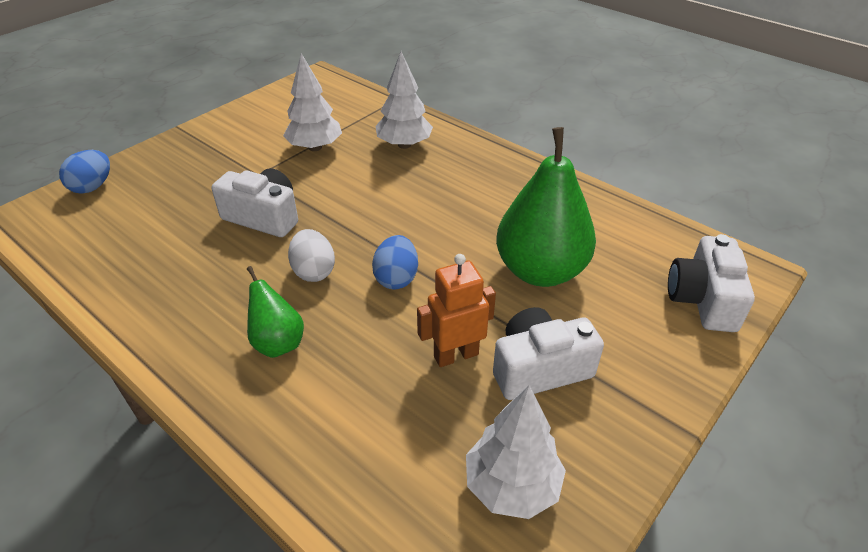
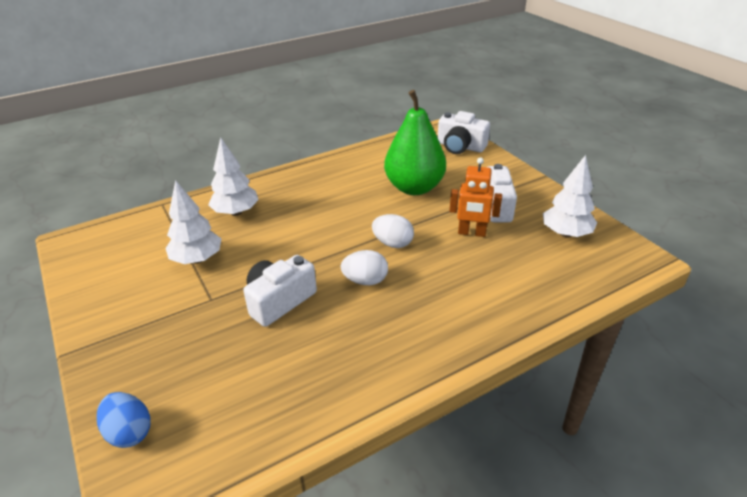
camera: 70 degrees left, 5 degrees down
(278, 343) = (433, 307): green pear -> none
(396, 278) = (393, 243): blue egg -> white egg
(456, 355) = (471, 233): orange robot -> orange robot turned 75 degrees counterclockwise

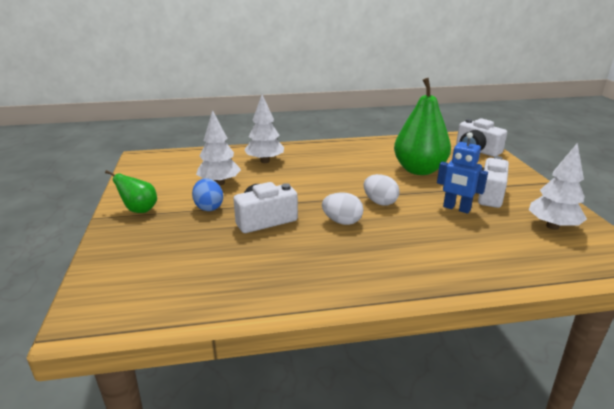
camera: 20 degrees right, 10 degrees down
(116, 327) = (139, 210): none -> green pear
(129, 432) = (106, 273): blue egg -> blue egg (208, 207)
(471, 233) = (456, 208): orange robot -> blue robot

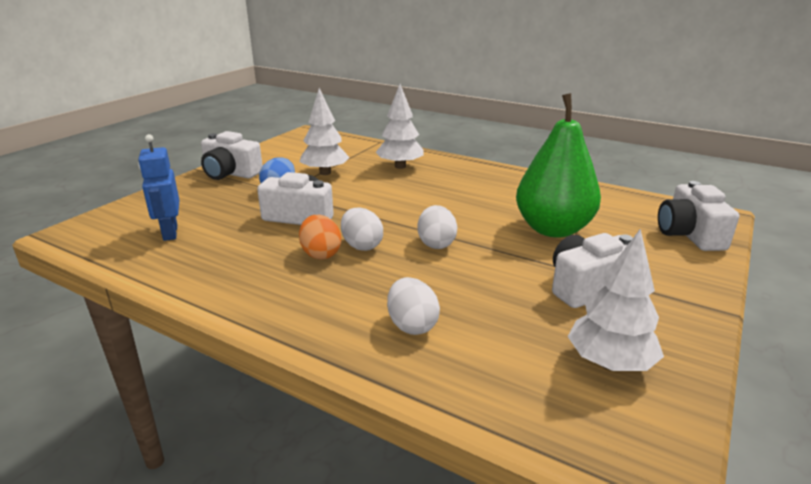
camera: 40 degrees right, 0 degrees up
(139, 210) = (230, 173): green pear -> white camera
(328, 238) = (321, 254): none -> orange egg
(453, 252) = (412, 325): none -> white egg
(456, 208) = (513, 286): blue robot -> blue robot (170, 233)

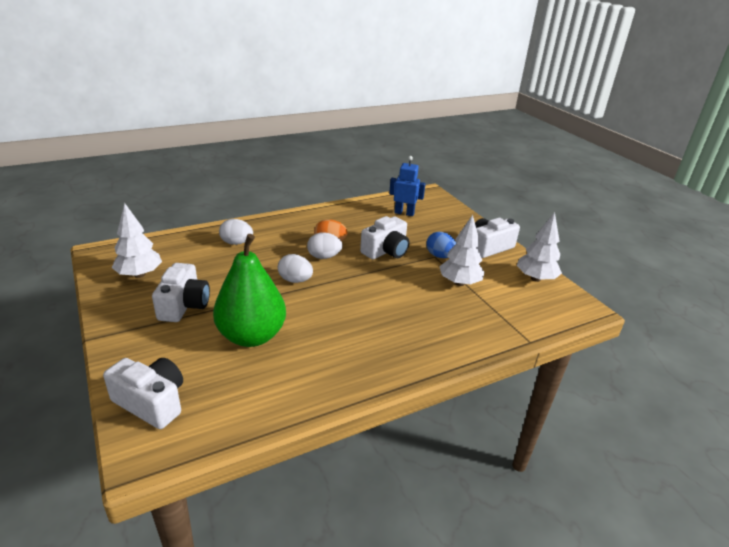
camera: 120 degrees right, 5 degrees up
(400, 166) = (445, 323): white tree -> white tree (535, 278)

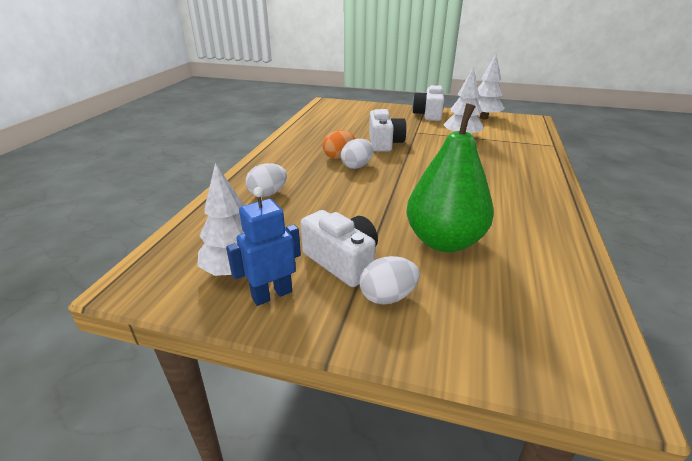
camera: 45 degrees left, 0 degrees up
(151, 402) = (511, 345): white camera -> none
(295, 280) = (377, 190): white egg -> white egg (387, 297)
(404, 213) = (340, 119): blue robot -> blue robot (272, 294)
(440, 256) = (418, 130): blue egg -> none

